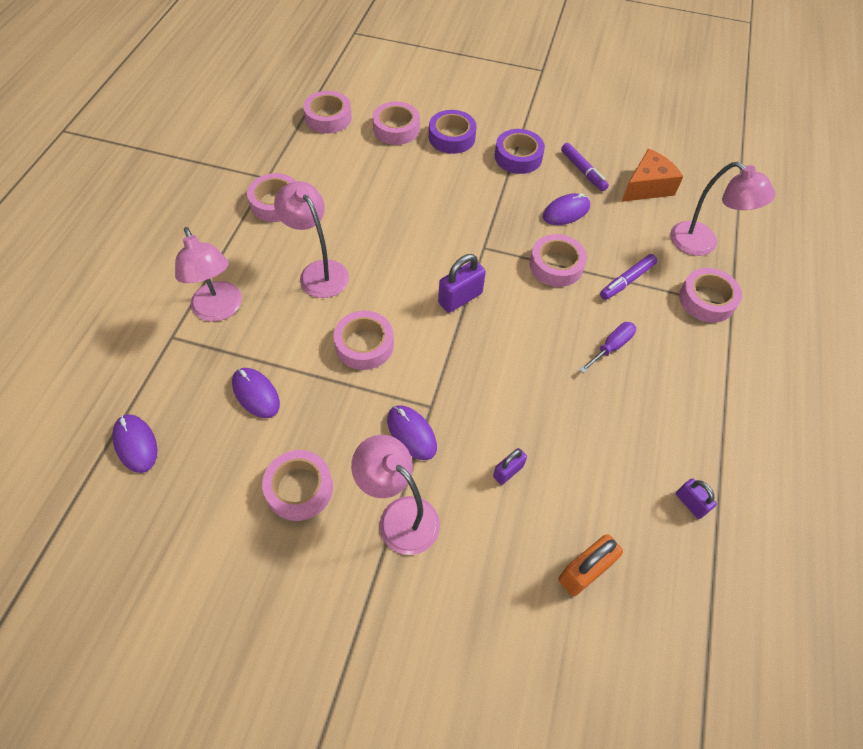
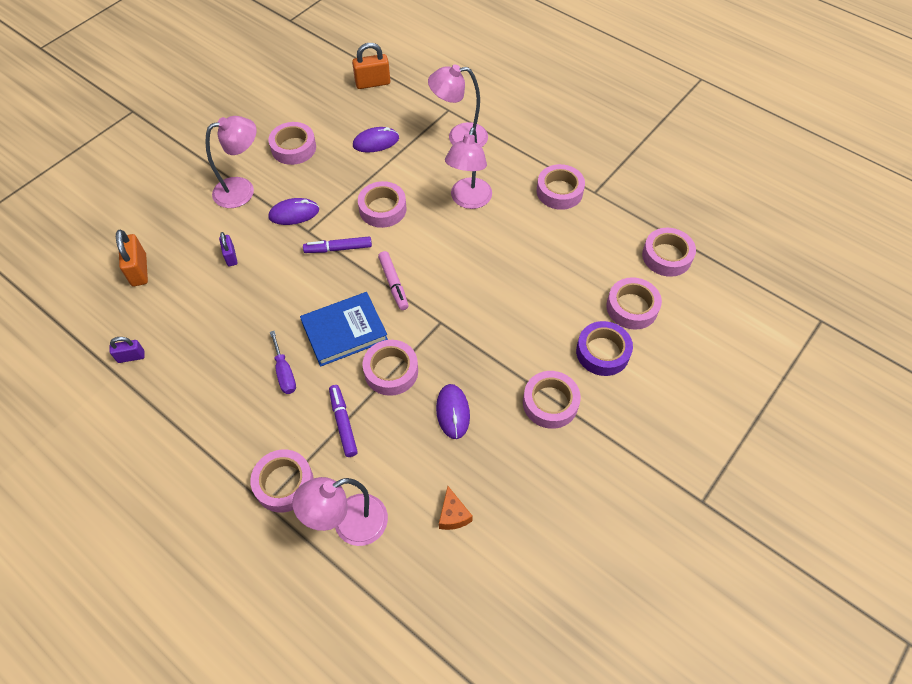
camera: 115 degrees right, 0 degrees up
(135, 444) = (372, 83): purple mouse -> orange padlock
(318, 271) = (468, 200): pink lamp -> pink lamp turned 120 degrees clockwise
(460, 298) = (393, 284): purple padlock -> pink marker
(518, 157) = (550, 403): purple tape -> pink tape
(537, 317) = (344, 331): none -> blue book
(583, 171) = (504, 458): purple marker -> purple marker (338, 248)
(647, 187) = (453, 515): orange cheese -> orange cheese, size x0.58

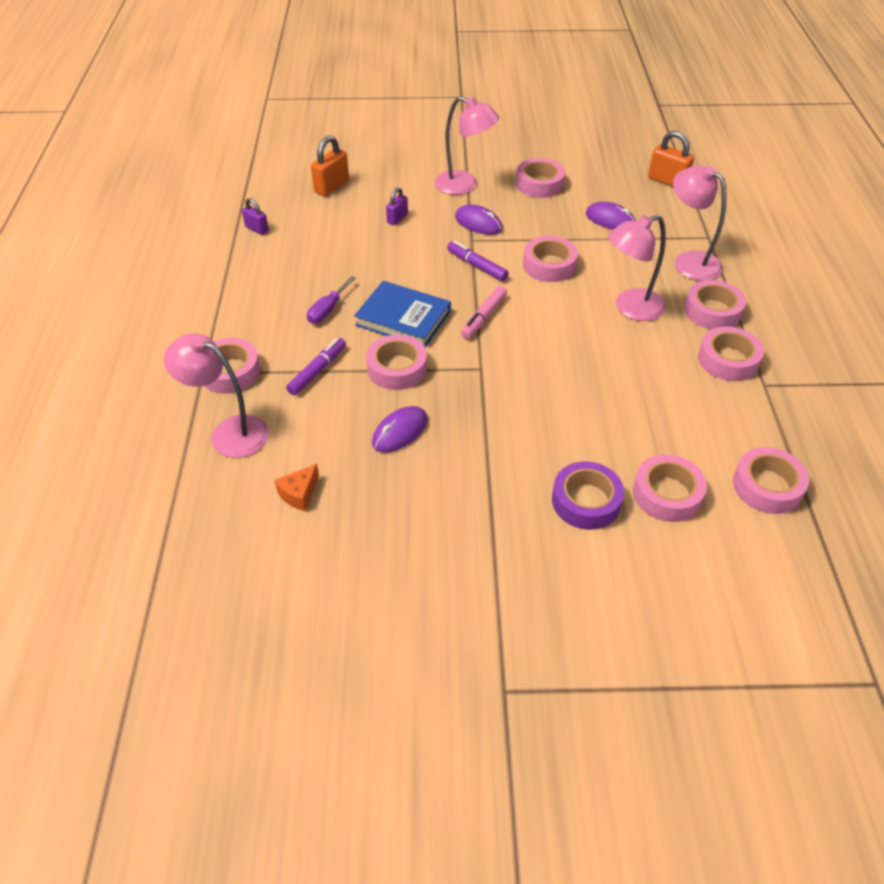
camera: 50 degrees right, 10 degrees down
(550, 403) = (483, 494): pink tape -> pink tape (712, 311)

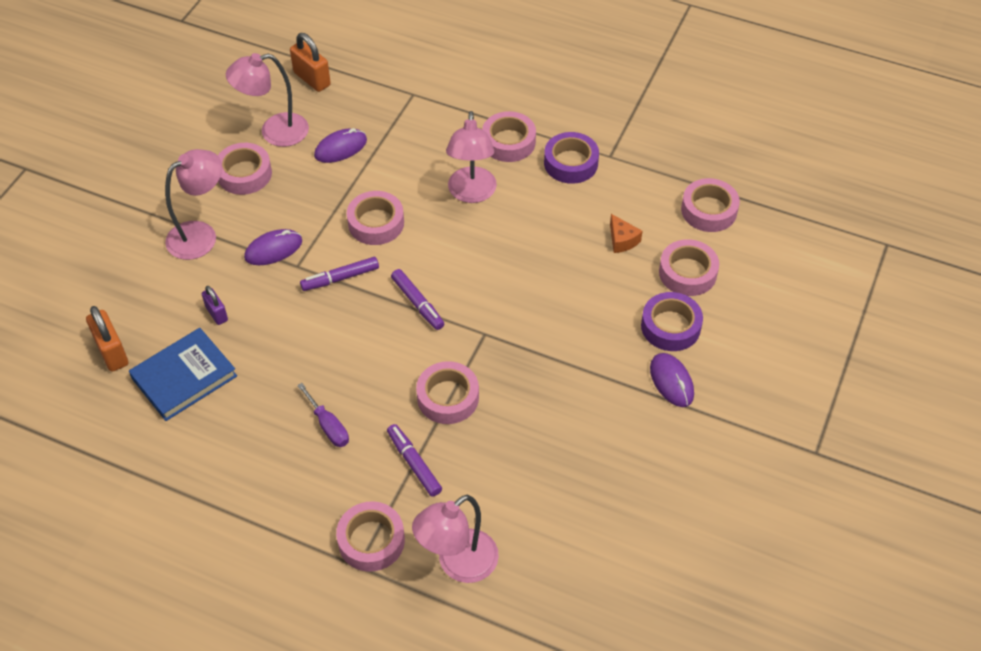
camera: 65 degrees left, 5 degrees up
(257, 229) = (142, 449): purple padlock -> none
(299, 494) = (565, 527): orange cheese -> orange cheese (622, 240)
(400, 432) = (530, 424): purple mouse -> purple mouse (671, 381)
(403, 318) = (380, 367): blue book -> blue book (184, 377)
(483, 317) = (417, 303): pink marker -> purple marker
(667, 181) = (312, 79): orange padlock -> orange padlock turned 75 degrees clockwise
(689, 261) = (436, 124): pink lamp -> pink lamp (274, 132)
(728, 360) = (570, 163): pink tape -> purple tape

